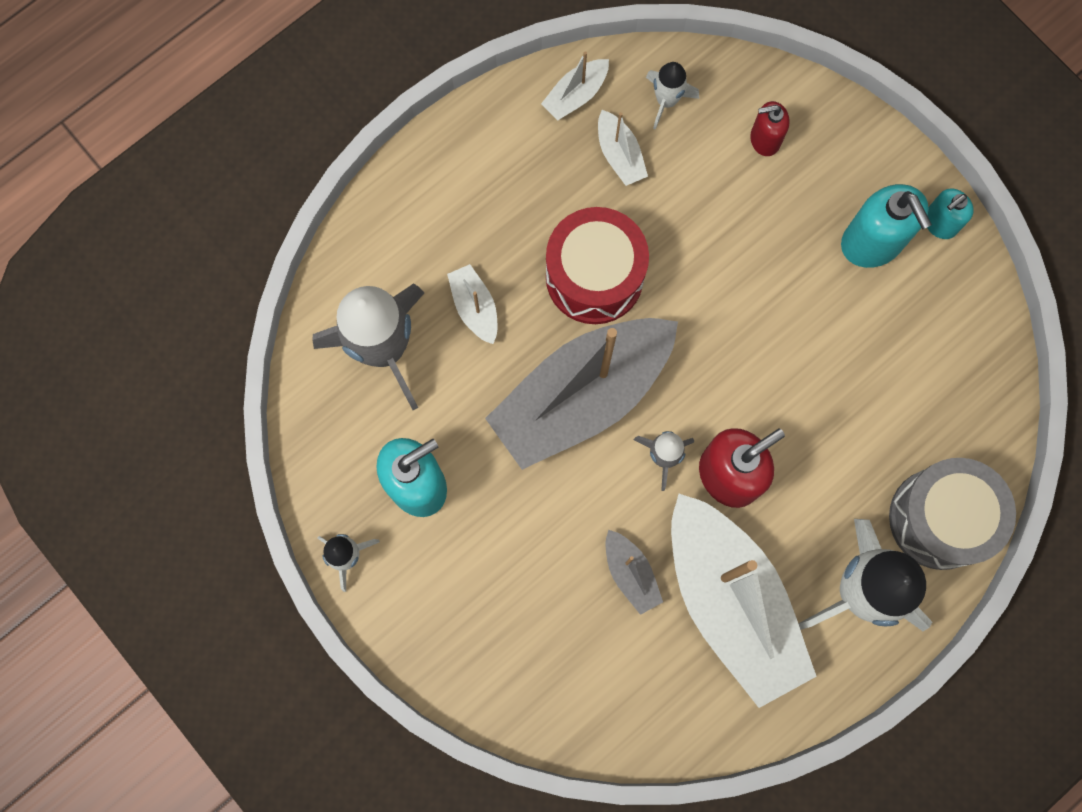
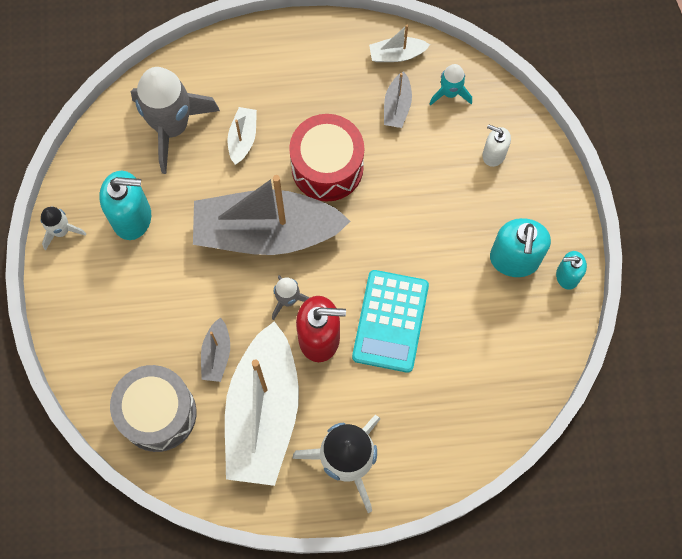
camera: 35 degrees right, 5 degrees down
(620, 154) = (397, 106): white boat -> grey boat
(666, 100) = (450, 93): white rocket -> turquoise rocket
(764, 139) = (493, 154): red soap dispenser -> white soap dispenser
(791, 403) = (390, 321): none -> turquoise calculator
(939, 518) = (430, 453): grey drum -> grey drum (158, 413)

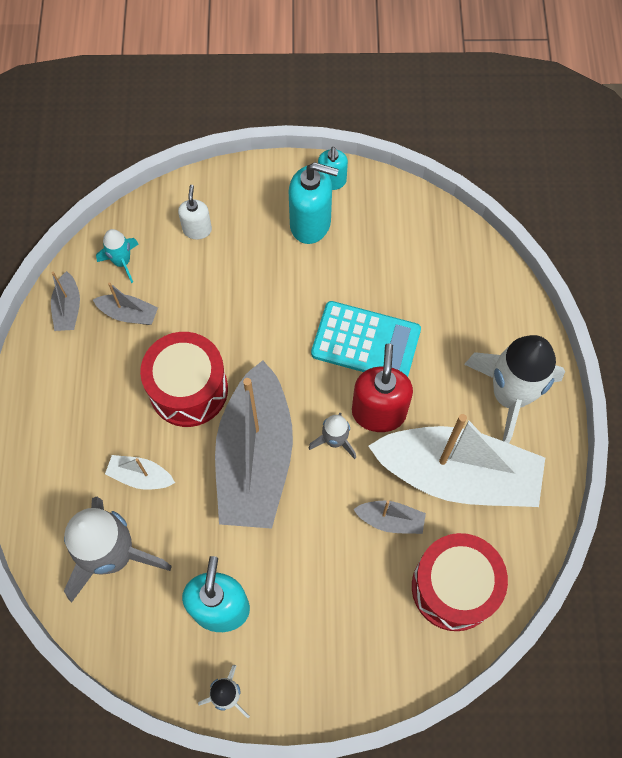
camera: 85 degrees left, 5 degrees down
(158, 413) = (454, 587): grey drum -> red drum
(397, 54) = (68, 308): white boat -> grey boat
(493, 154) = (197, 229): white soap dispenser -> white soap dispenser turned 150 degrees clockwise

